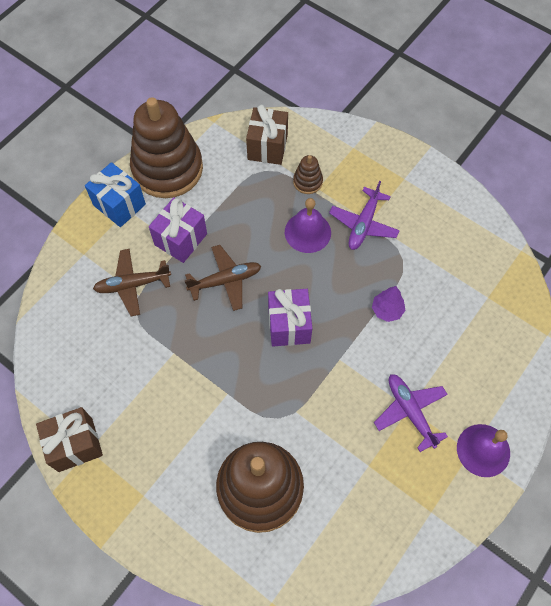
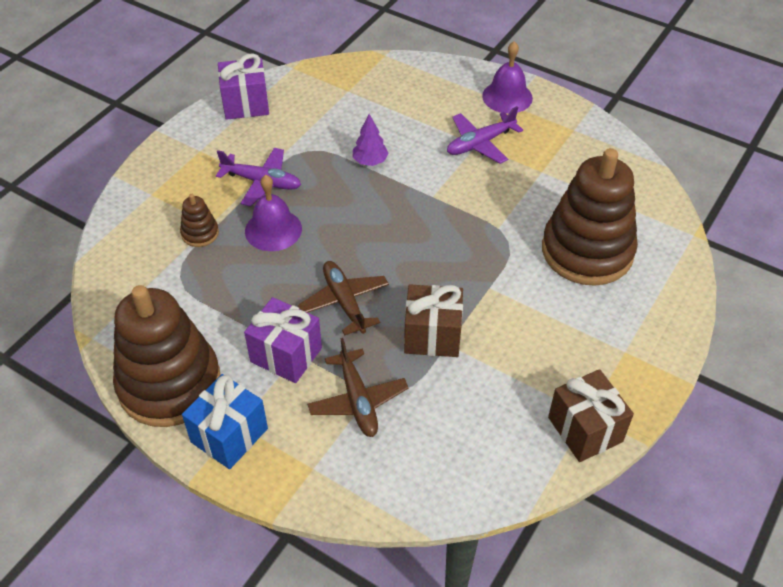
camera: 95 degrees left, 15 degrees down
(267, 147) = (142, 276): brown gift -> brown gift (432, 336)
(289, 325) = (397, 239): purple gift -> purple gift (246, 104)

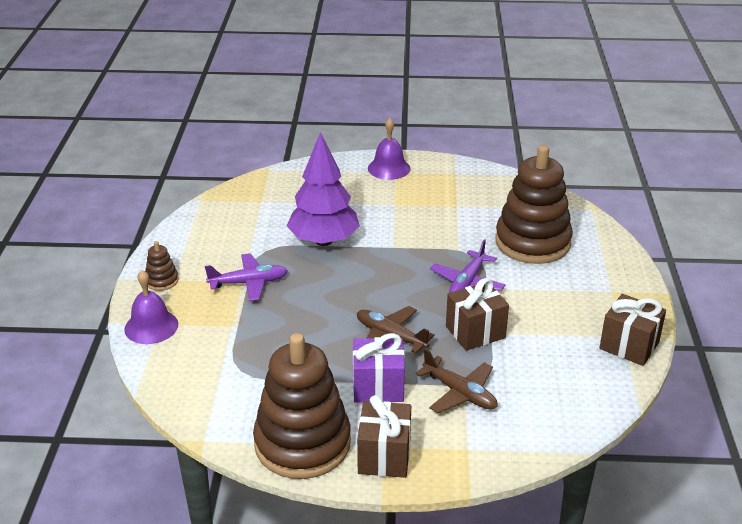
camera: 30 degrees left, 15 degrees down
(200, 233) = (229, 335): brown stacking toy -> brown stacking toy (162, 281)
(229, 435) = (384, 456): blue gift -> brown gift
(246, 104) = (184, 236): purple gift -> none
(273, 230) = (289, 311): purple bell -> purple bell (151, 326)
(370, 161) = (324, 241): purple tree -> purple tree, size x2.23
(480, 143) = (396, 203): purple plane -> purple plane (467, 282)

